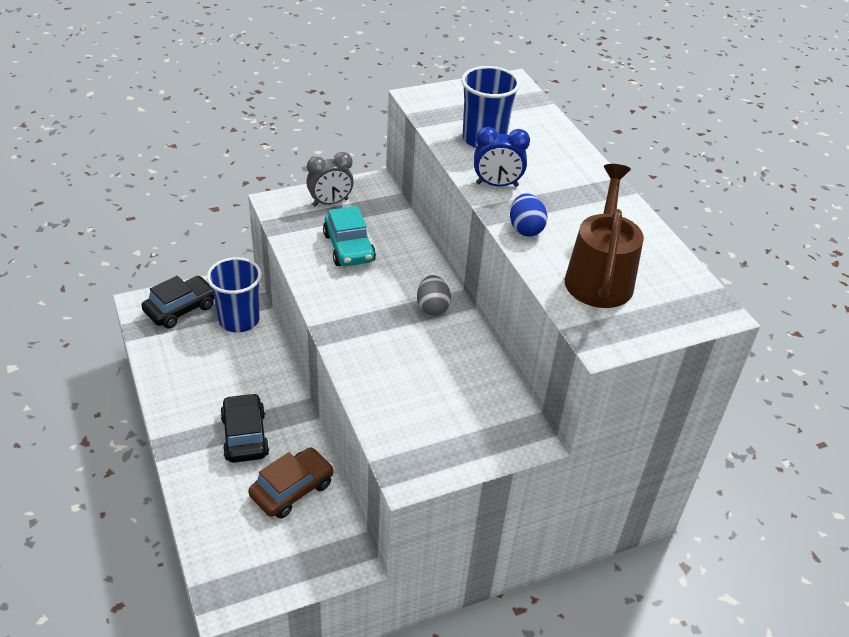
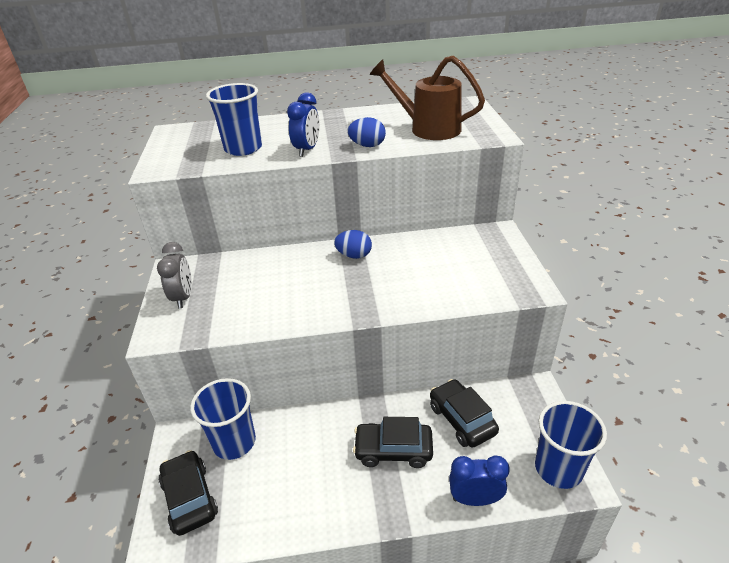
camera: 70 degrees left, 5 degrees down
(195, 506) = (475, 499): none -> blue clock
(238, 580) = (558, 468): none -> blue cup
(292, 489) = (462, 419): brown car -> black car
(349, 247) = (256, 292): turquoise car -> none
(432, 307) = (354, 255): grey egg -> blue egg

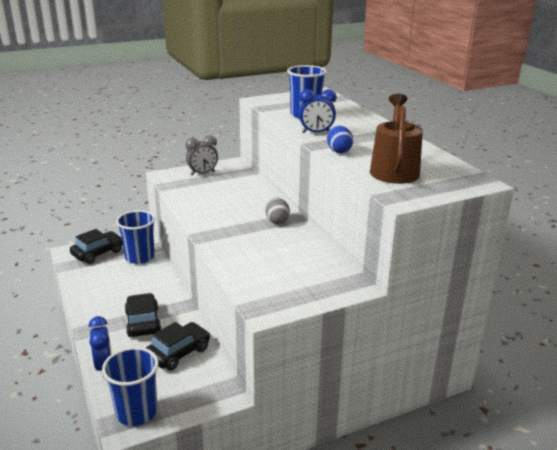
camera: 70 degrees right, 10 degrees down
(354, 255) = (277, 221): blue egg -> grey egg

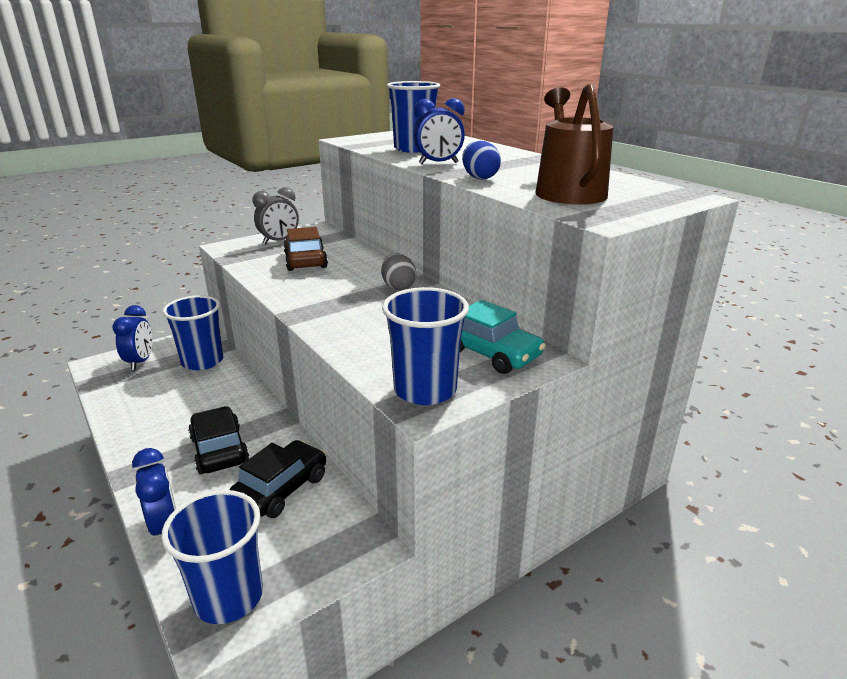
camera: 10 degrees left, 0 degrees up
(98, 253) = (140, 362): black car -> blue clock
(217, 192) = (305, 261): none -> brown car
(270, 300) = (425, 390): none -> blue cup
(323, 279) = (491, 353): none -> turquoise car

